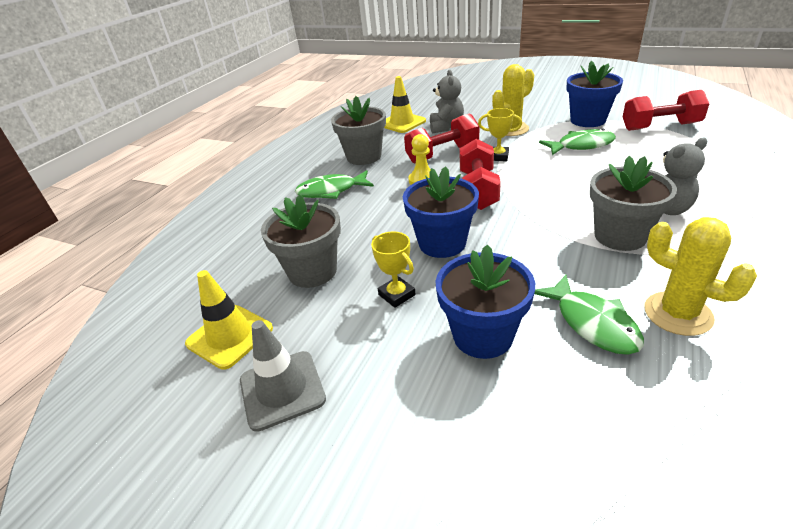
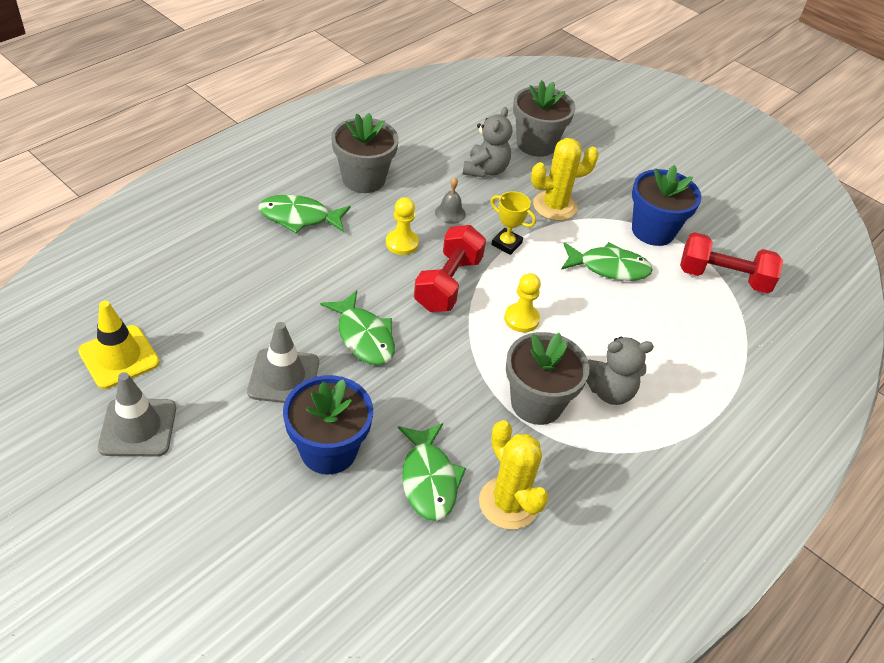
camera: 10 degrees right, 10 degrees up
(312, 271) = (224, 317): grey flower pot -> grey flower pot (536, 144)
(396, 295) = (283, 377): yellow trophy -> grey traffic cone
(402, 123) = (441, 140): yellow traffic cone -> none
(442, 154) = (450, 213): red dumbbell -> grey bell
(442, 243) = (363, 336): blue flower pot -> green fish
(552, 191) = (521, 319): none -> yellow pawn

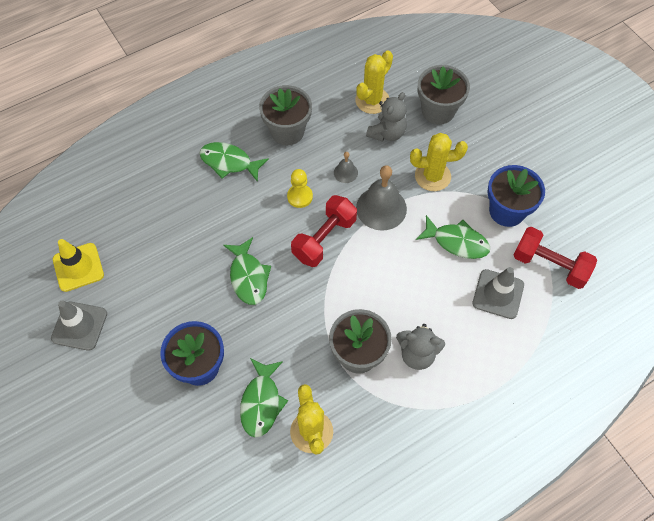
camera: 20 degrees right, 15 degrees up
(283, 377) = (184, 302): grey traffic cone -> grey traffic cone (498, 294)
(456, 140) = (372, 100): none -> yellow cactus
(506, 244) = (381, 208): yellow trophy -> grey bell
(521, 319) = (370, 279): yellow pawn -> none

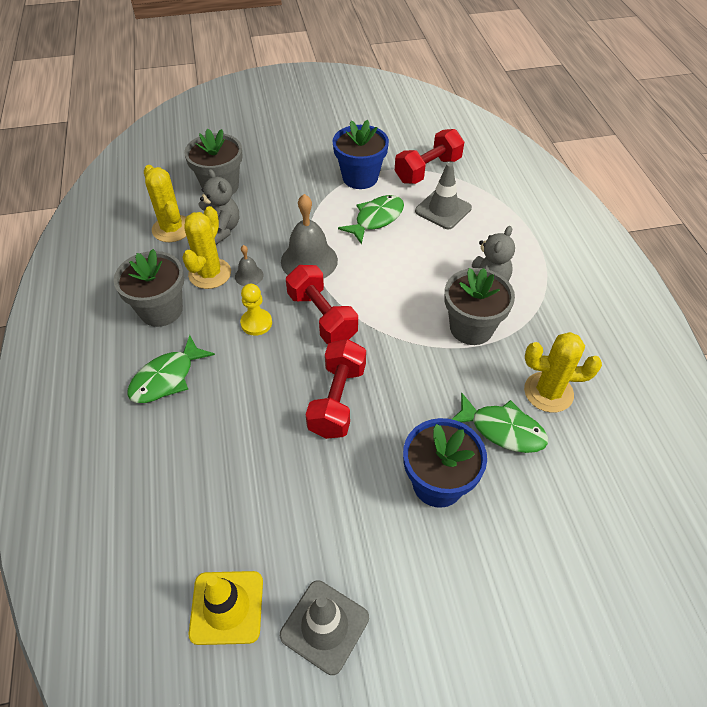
camera: 70 degrees left, 10 degrees down
(248, 277) = (337, 400): green fish -> red dumbbell
(432, 176) = (294, 213): yellow cactus -> yellow cactus (210, 274)

